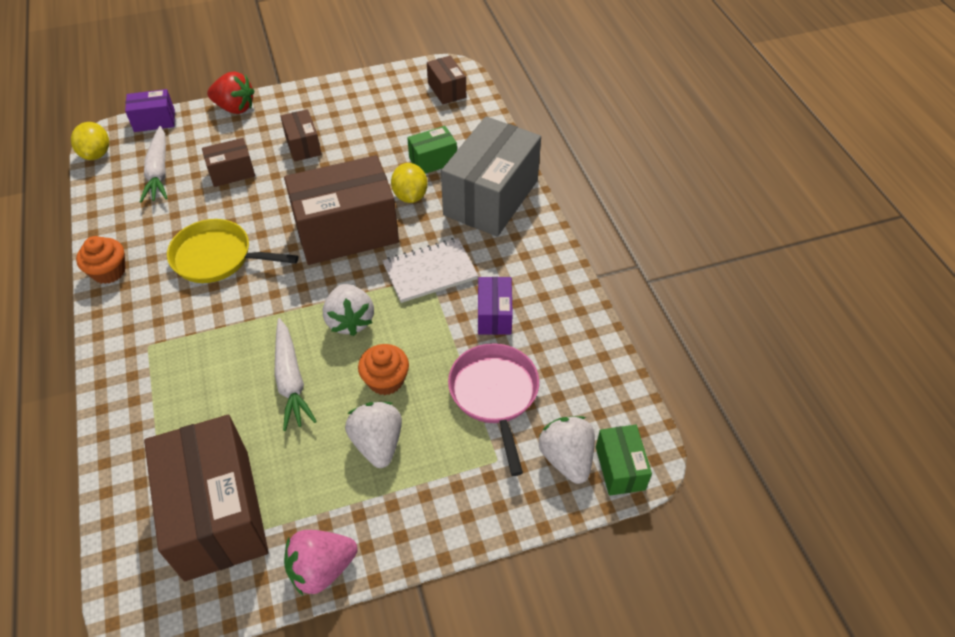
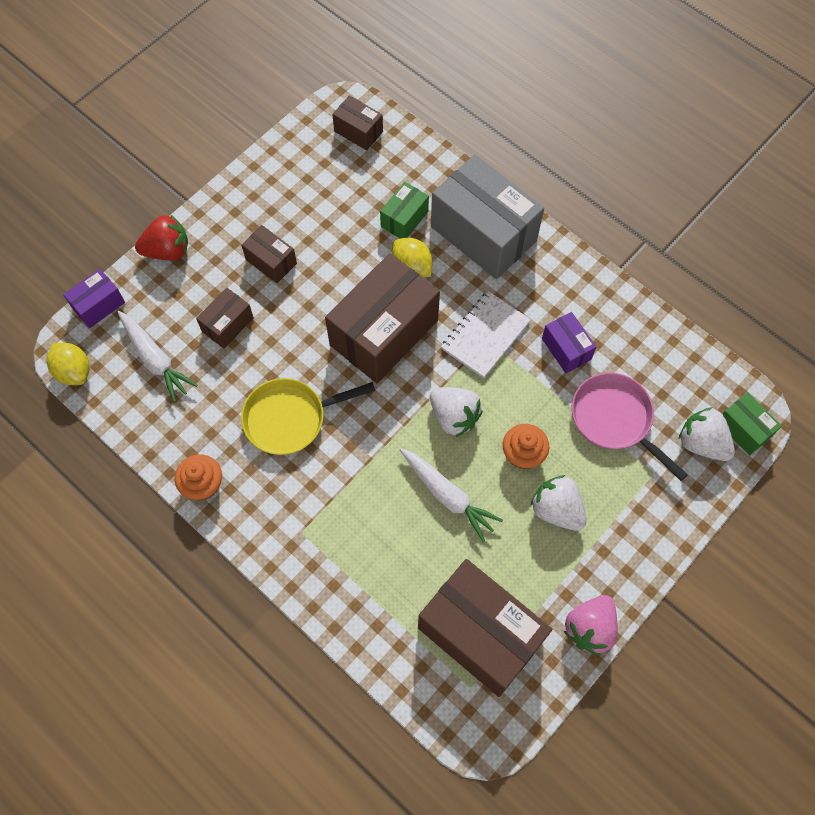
camera: 30 degrees left, 15 degrees up
(491, 197) = (483, 233): grey box -> grey box turned 45 degrees counterclockwise

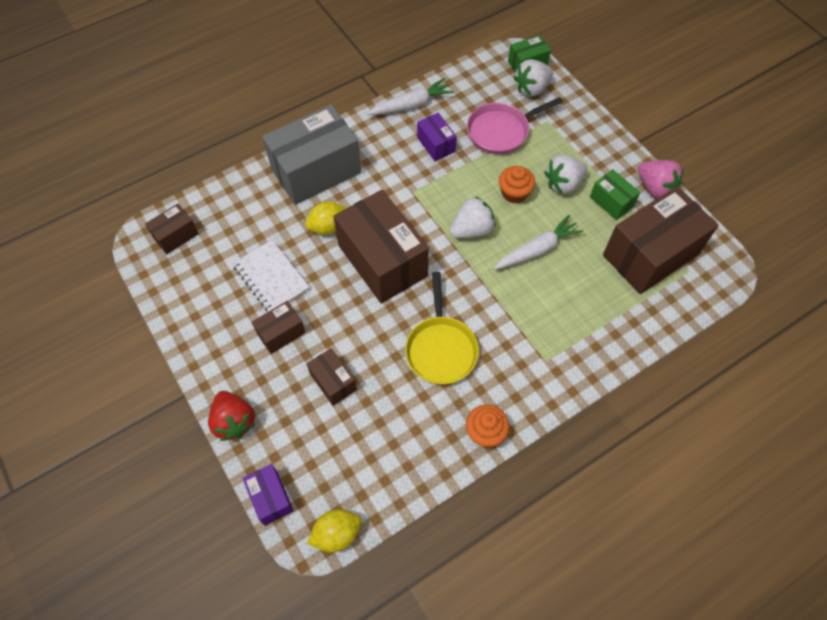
camera: 75 degrees left, 5 degrees down
(155, 359) = (348, 452): white carrot -> white carrot (411, 105)
(167, 250) = (234, 421): red strawberry -> red strawberry turned 150 degrees clockwise
(404, 219) = (280, 222): green box -> green box (611, 202)
(485, 335) = (408, 192): white notebook -> white notebook (271, 277)
(566, 349) = (436, 144): purple box -> purple box turned 75 degrees clockwise

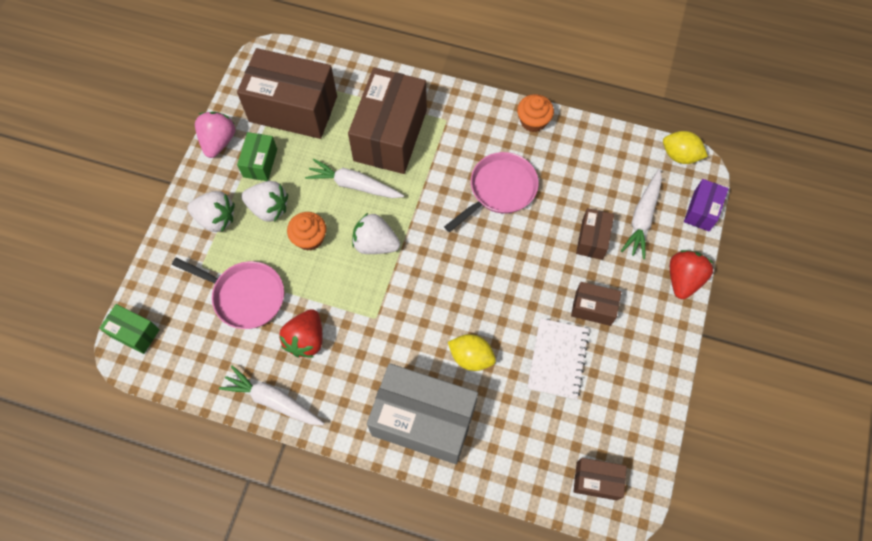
camera: 130 degrees left, 5 degrees up
(313, 440) = (642, 218): none -> white carrot
(382, 261) = (464, 287): brown box -> brown box (390, 135)
(436, 144) = (306, 339): purple box -> red strawberry
(441, 348) = (499, 190): yellow pan -> pink pan
(531, 88) = (167, 306): white strawberry -> white strawberry (216, 219)

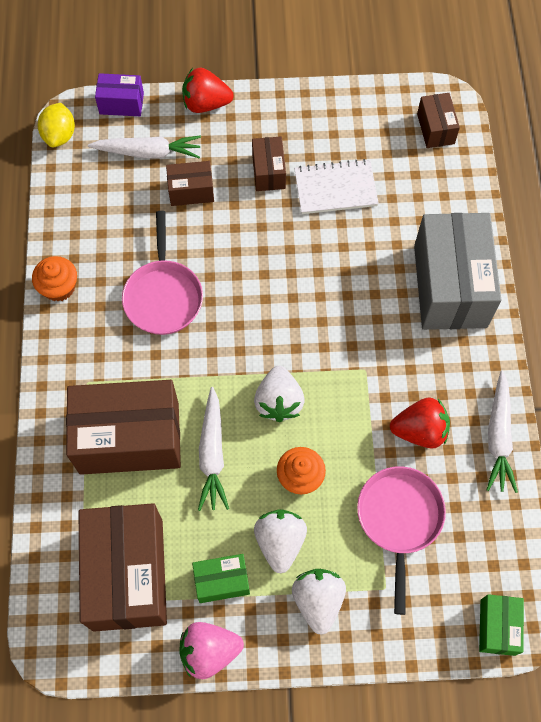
camera: 110 degrees left, 0 degrees up
(471, 357) = (367, 264): yellow lemon -> none
(499, 190) = (163, 295): pink pan -> pink pan turned 120 degrees counterclockwise

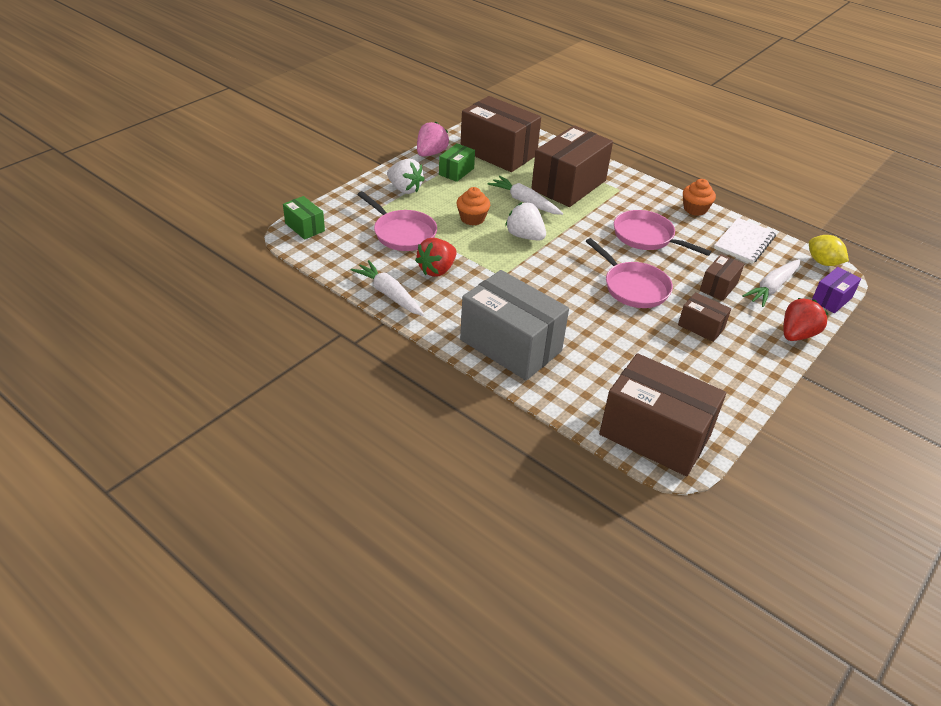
camera: 130 degrees right, 25 degrees down
(264, 253) = (633, 287): none -> pink pan
(280, 542) = (449, 195): white strawberry -> none
(335, 188) = (652, 347): white notebook -> white notebook (744, 242)
(435, 129) = (655, 435): brown box -> brown box, size x2.09

